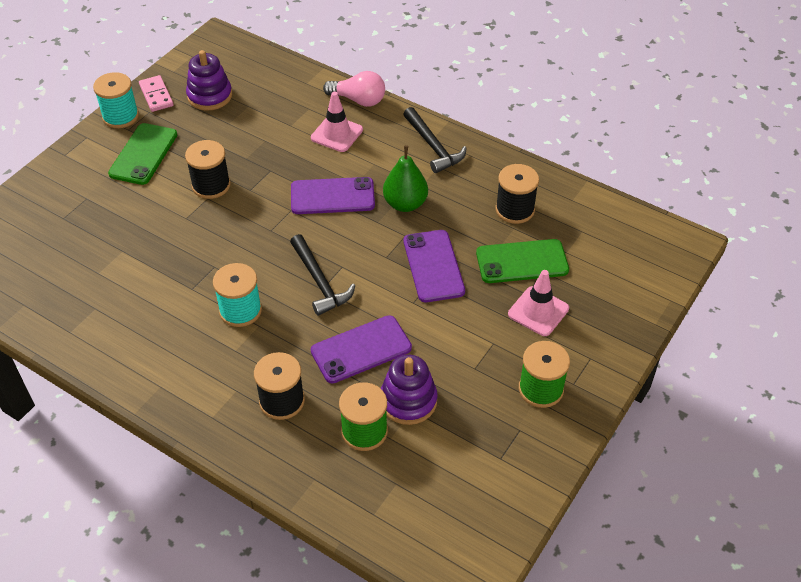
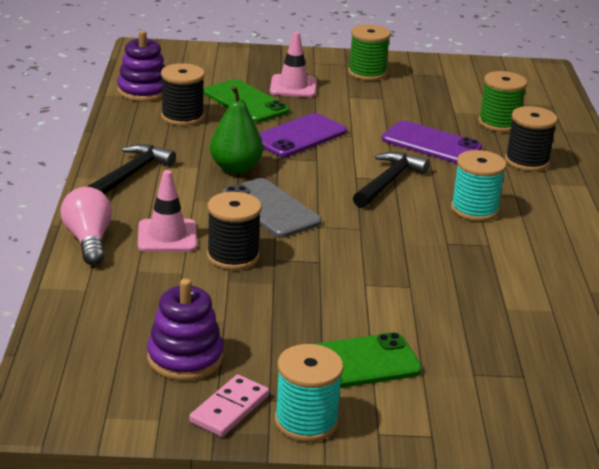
camera: 125 degrees left, 20 degrees down
(211, 185) = (343, 289): black spool -> black spool (233, 256)
(332, 196) = (270, 209): purple phone -> grey phone
(408, 401) = (448, 114): purple stacking toy -> purple stacking toy (143, 91)

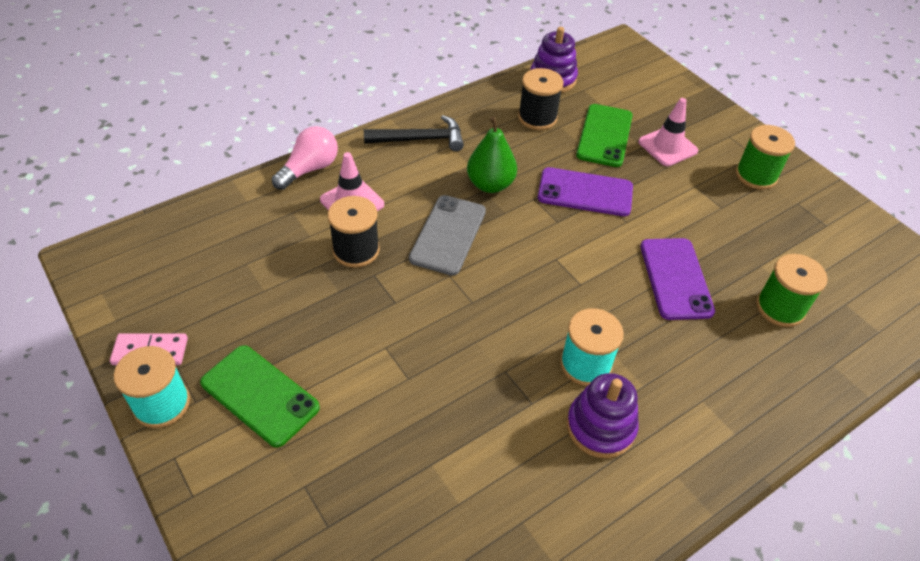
camera: 55 degrees right, 20 degrees up
(185, 358) = (198, 295): purple stacking toy -> purple stacking toy (600, 427)
(388, 182) = (570, 283): black hammer -> none
(527, 161) = (727, 363): black spool -> none

